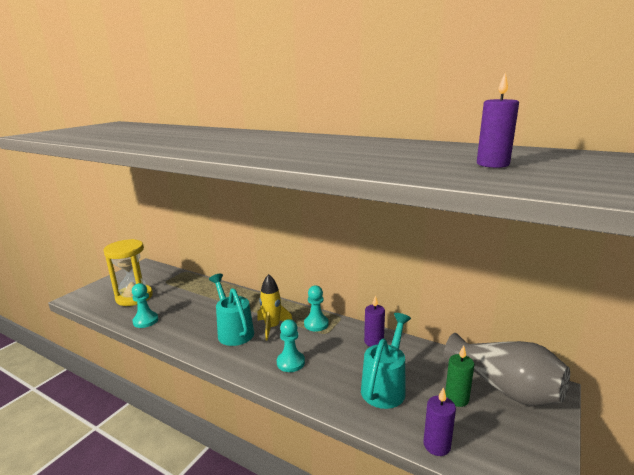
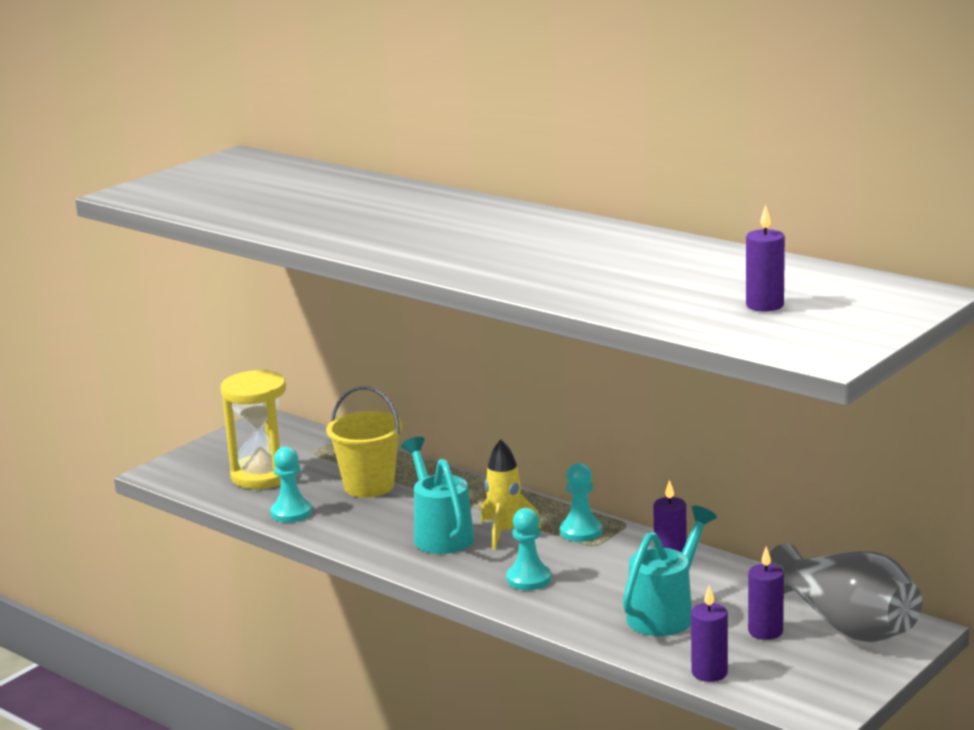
camera: 10 degrees right, 0 degrees up
(193, 300) = (369, 486): none -> yellow bucket
(456, 398) = (765, 631): green candle -> purple candle

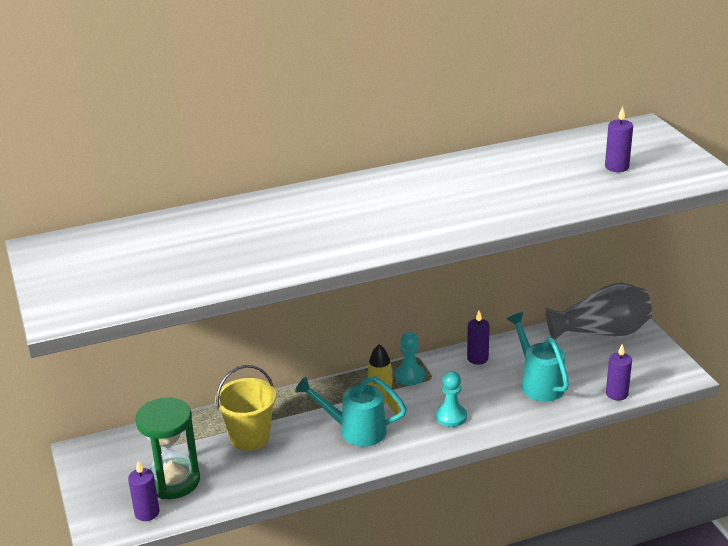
camera: 60 degrees left, 10 degrees up
(262, 476) = (173, 481): yellow hourglass -> green hourglass
(291, 513) = (250, 485): turquoise pawn -> none
(765, 631) = (587, 359): purple candle -> purple candle (147, 513)

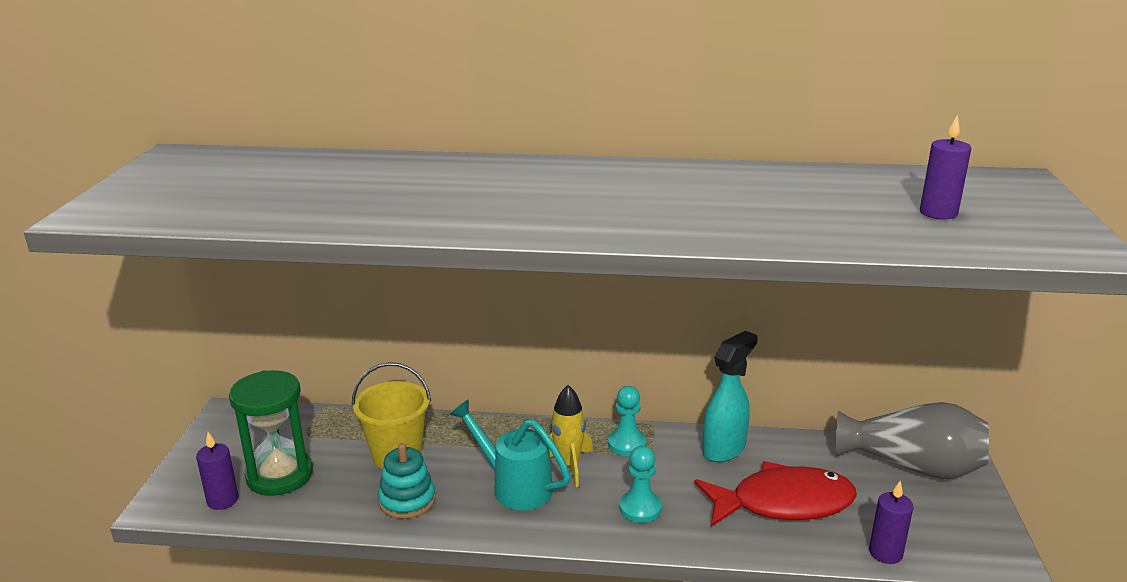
camera: 25 degrees right, 5 degrees down
(287, 465) = (407, 500): none -> turquoise stacking toy
(477, 358) = (724, 449): purple candle -> turquoise spray bottle
(538, 383) = (783, 503): turquoise watering can -> red fish

